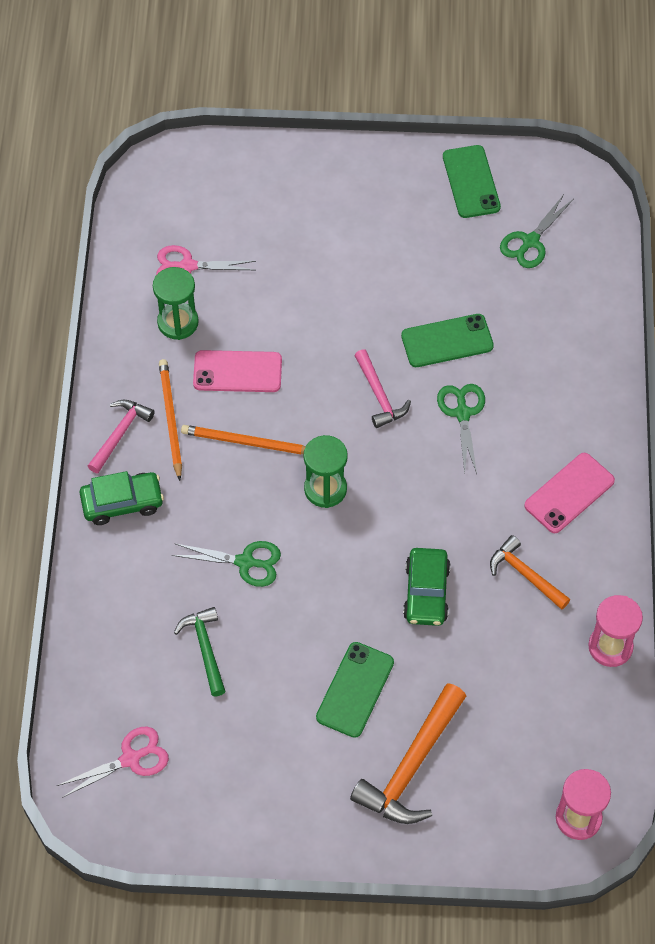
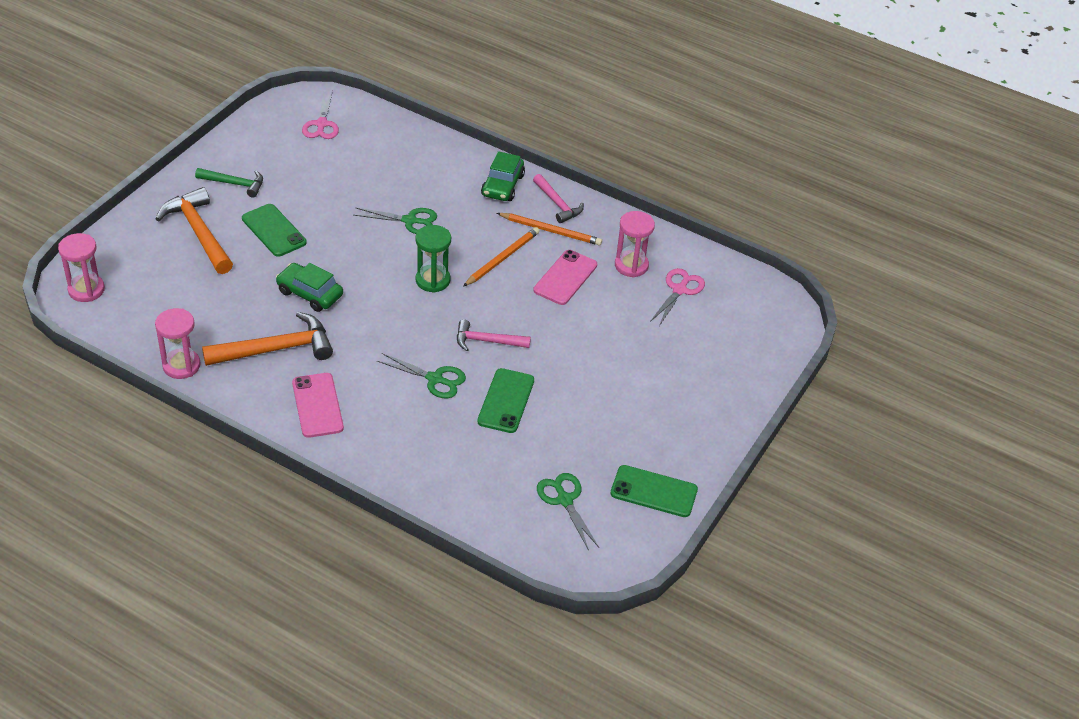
camera: 115 degrees right, 15 degrees down
(178, 322) = (631, 265): green hourglass -> pink hourglass
(205, 649) = (364, 180): green hammer -> green hammer (234, 184)
(245, 562) = (410, 221): green scissors -> green scissors turned 120 degrees counterclockwise
(525, 574) = (276, 349): orange hammer -> orange hammer, size x1.65

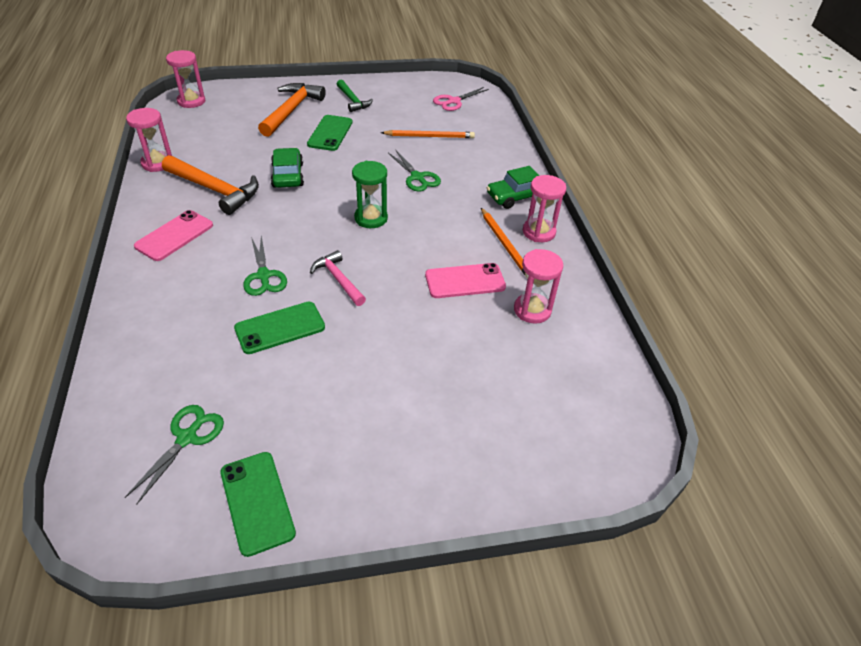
camera: 50 degrees right, 0 degrees up
(502, 259) = (439, 237): orange pencil -> orange pencil (429, 136)
(557, 204) = (539, 232): pink hammer -> pink hourglass
(679, 290) = (546, 358): pink scissors -> none

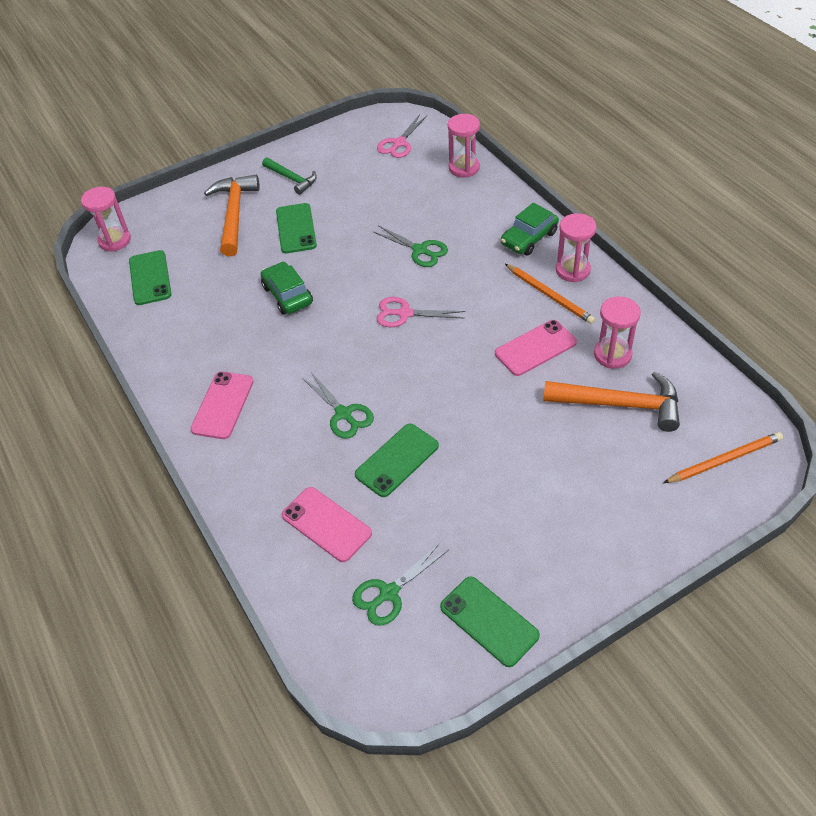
camera: 15 degrees left, 5 degrees up
(157, 163) = (138, 330): pink hourglass -> pink hourglass (464, 168)
(181, 357) = (326, 524): none -> pink phone
(187, 438) = (388, 593): green scissors -> green scissors turned 135 degrees counterclockwise
(195, 132) = (150, 278): none -> green phone
(215, 190) = (224, 339): orange hammer -> orange hammer (620, 404)
(338, 279) = (417, 391): pink hammer -> none
(371, 218) = (404, 314): green hourglass -> pink scissors
(429, 136) = (401, 196): orange pencil -> orange pencil (724, 460)

